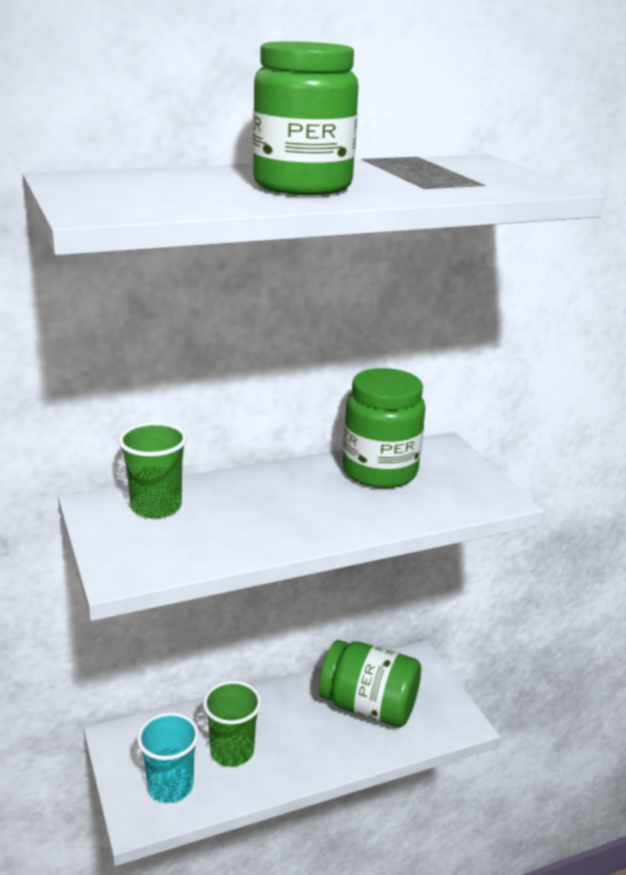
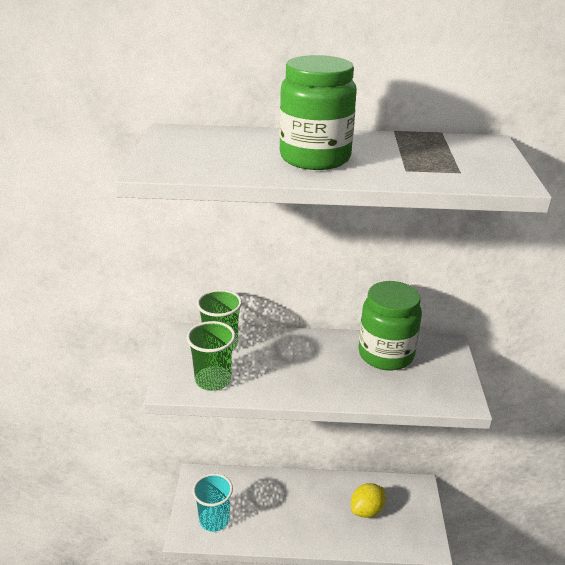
camera: 25 degrees right, 5 degrees up
(232, 751) = (262, 510): green cup -> green cup (213, 380)
(368, 706) = (366, 510): green jar -> yellow lemon

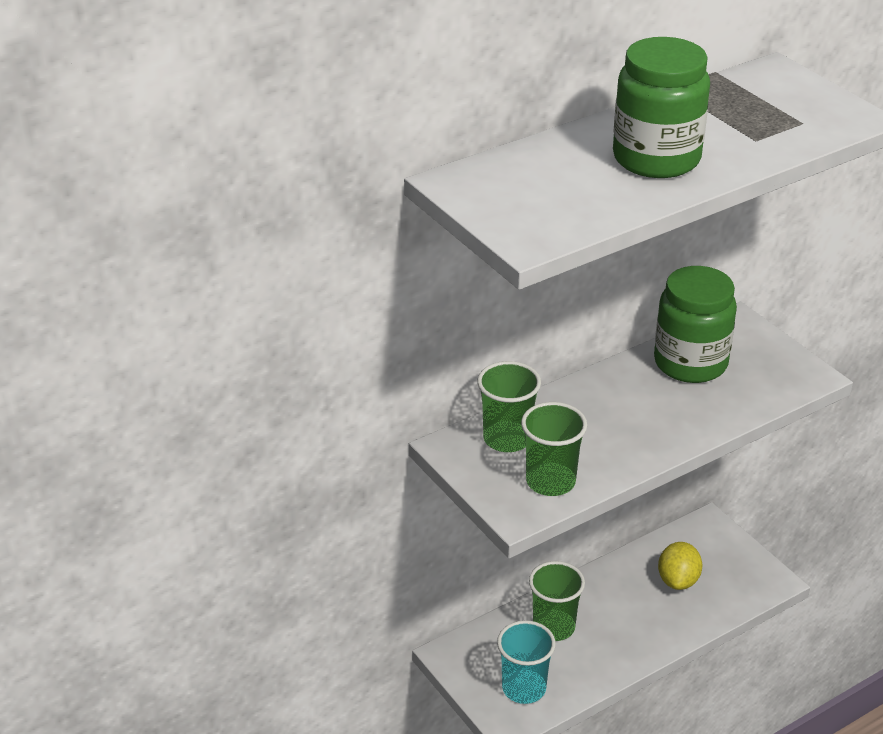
camera: 35 degrees left, 5 degrees up
(266, 495) = (554, 627): none -> green cup

